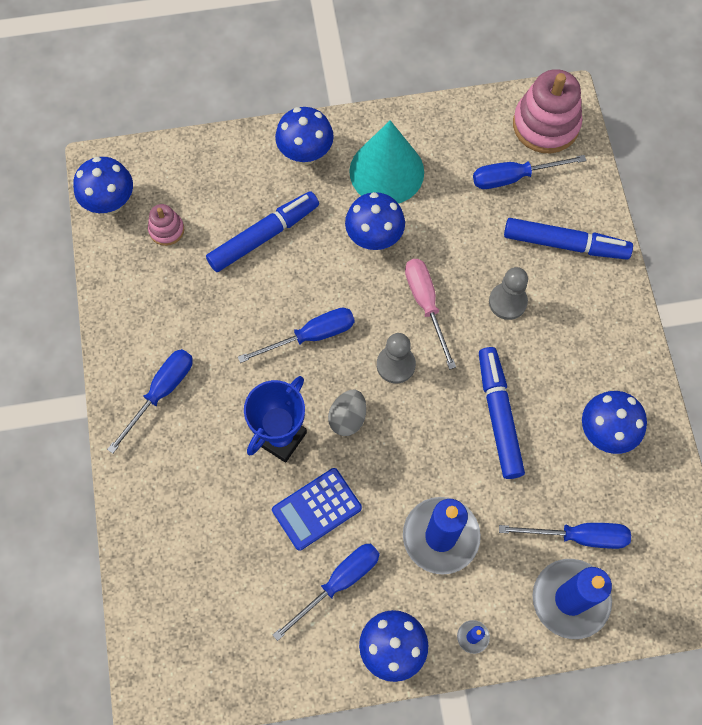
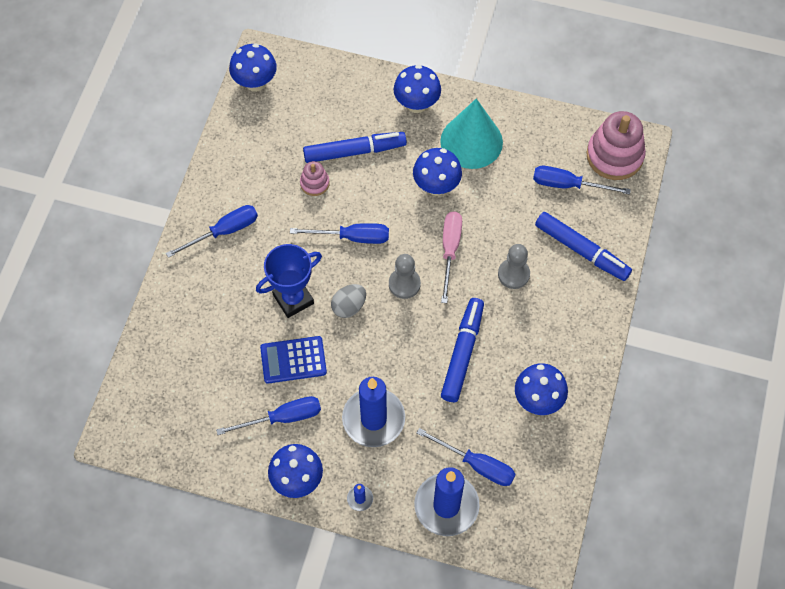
camera: 25 degrees right, 5 degrees down
(166, 230) = (286, 118): pink stacking toy -> pink stacking toy (314, 183)

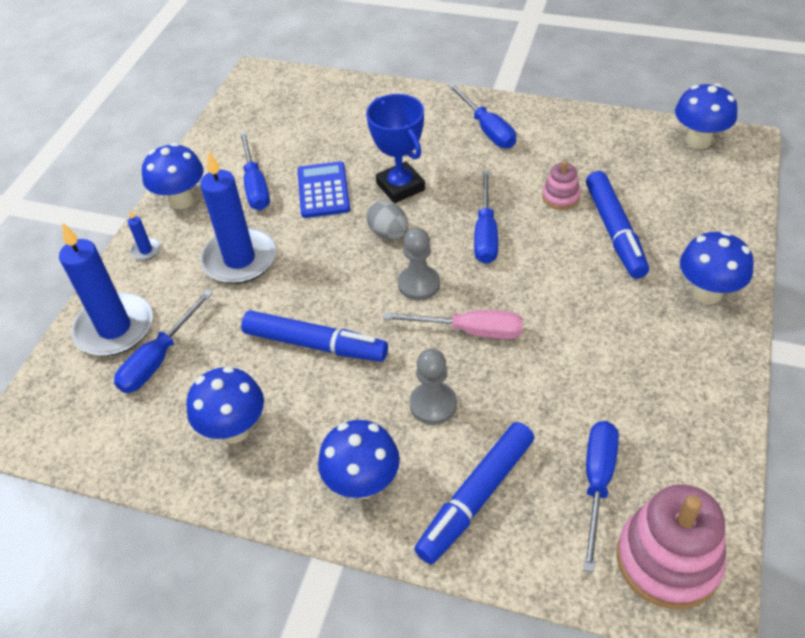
camera: 95 degrees right, 15 degrees down
(436, 186) = (572, 315): blue mushroom -> blue mushroom (362, 483)
(471, 141) = (656, 356): turquoise cone -> none

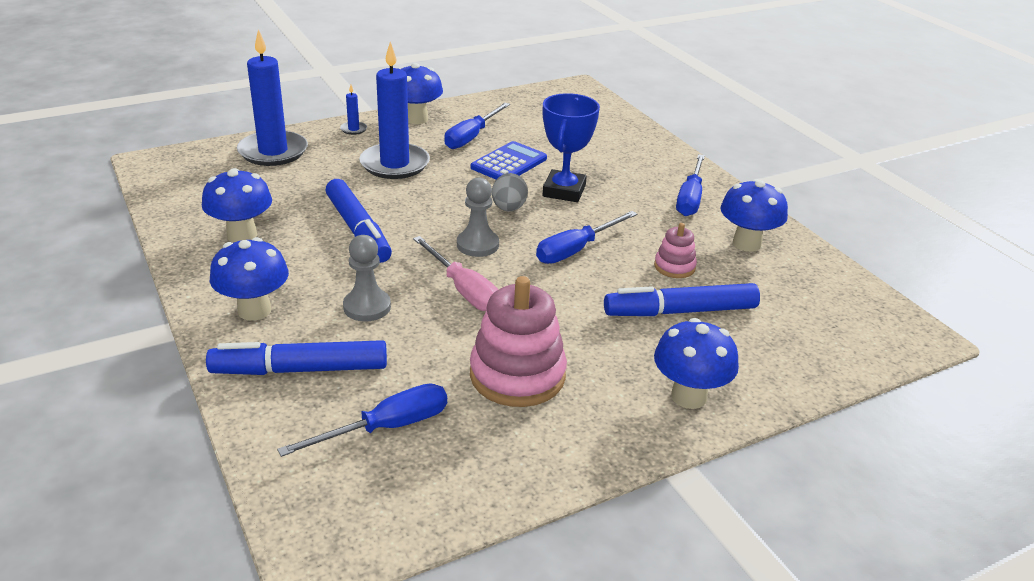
camera: 40 degrees right, 15 degrees down
(159, 358) = (268, 179): blue screwdriver -> none
(614, 231) = (681, 311): blue marker -> blue marker turned 45 degrees clockwise
(668, 560) = (348, 507): pink stacking toy -> pink stacking toy (517, 375)
(698, 140) = (872, 308): blue mushroom -> blue mushroom (746, 244)

